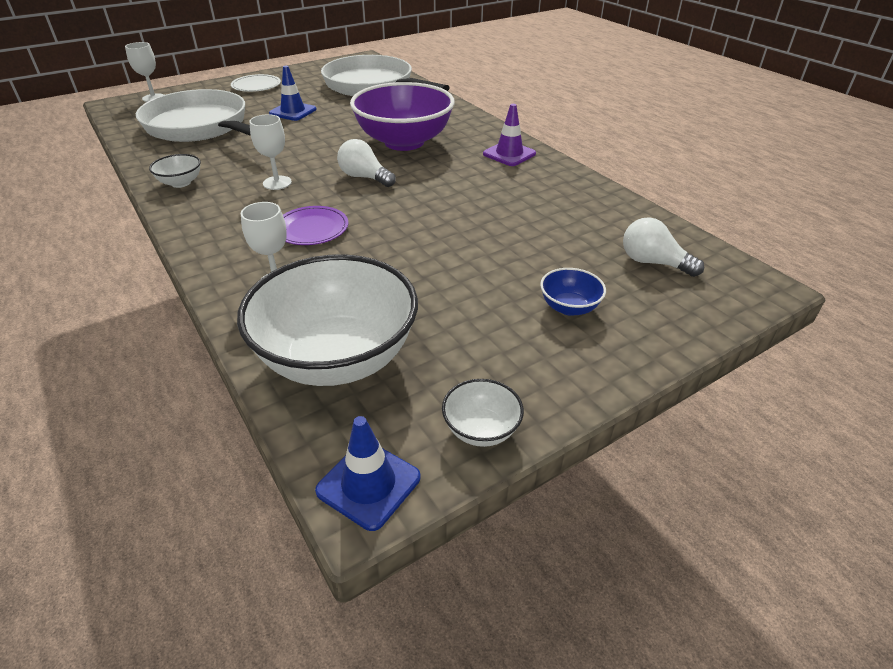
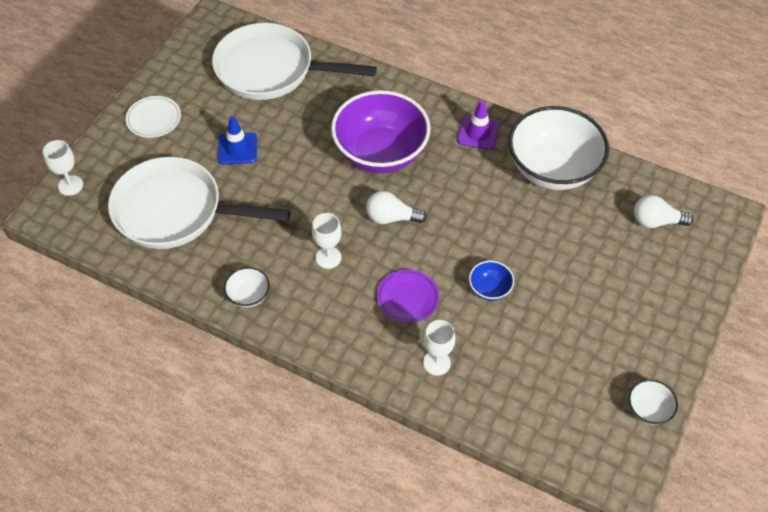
camera: 30 degrees left, 15 degrees up
(337, 358) = (533, 403): white bowl -> white bowl (552, 169)
(368, 484) = (620, 473): blue traffic cone -> none
(569, 307) = (632, 290): blue bowl -> blue bowl (489, 289)

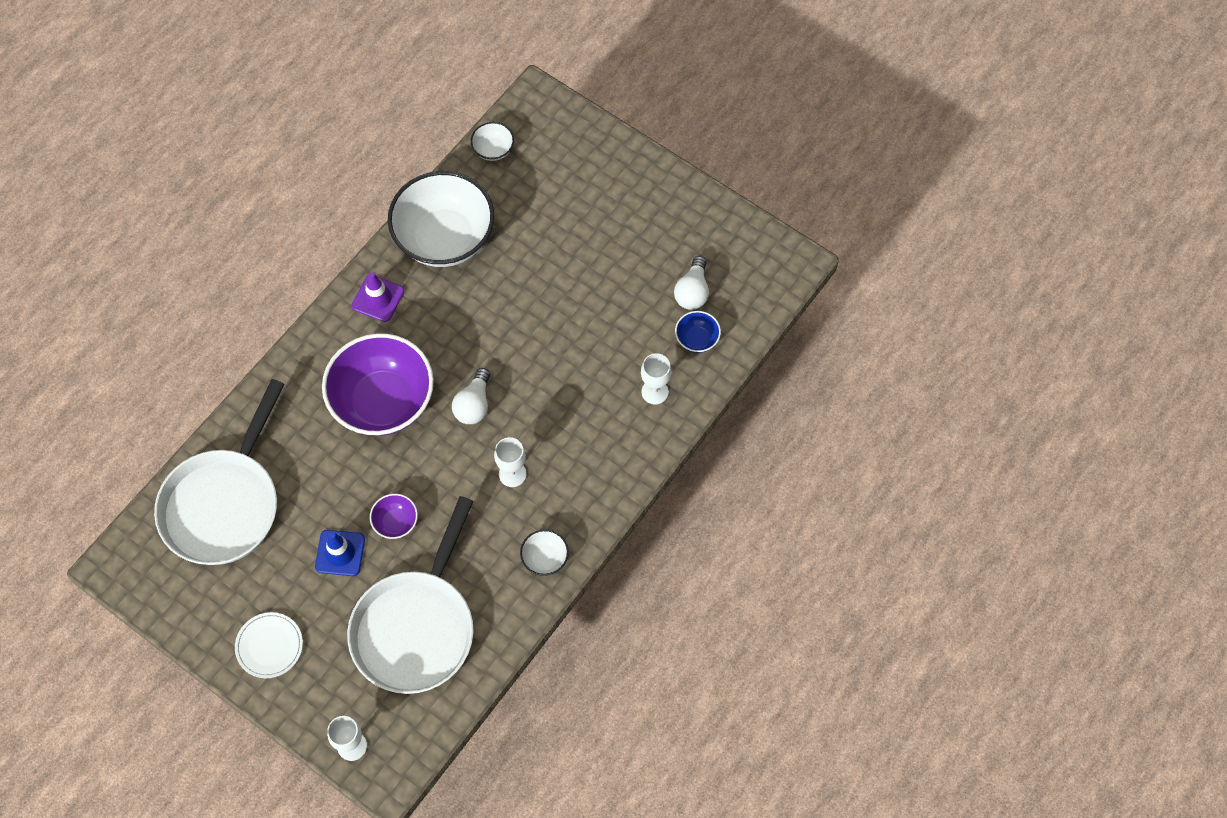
camera: 80 degrees left, 10 degrees up
(269, 181) = (395, 522): none -> purple bowl
(407, 297) = (576, 405): purple plate -> none
(489, 289) = (580, 328): blue bowl -> blue bowl (697, 339)
(648, 410) = (732, 226): white bowl -> white bowl (493, 150)
(656, 221) = (530, 162): white light bulb -> white light bulb (692, 291)

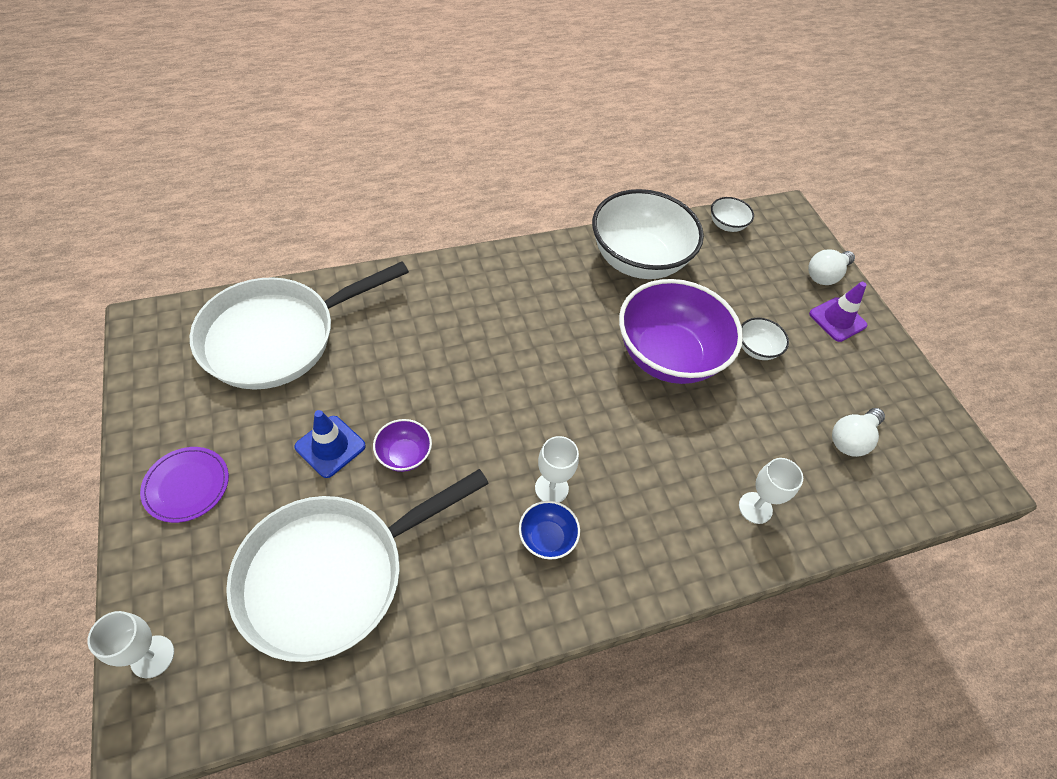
camera: 30 degrees right, 10 degrees down
(269, 646) = (186, 485): white plate -> purple plate
(378, 298) = (546, 268): purple traffic cone -> purple traffic cone (837, 319)
(383, 402) = (483, 346): purple bowl -> purple bowl (668, 356)
(474, 404) = (562, 401): white light bulb -> white light bulb (825, 275)
(545, 558) = (520, 600): white bowl -> white bowl (756, 349)
(697, 339) = (832, 486): blue bowl -> blue bowl (547, 538)

